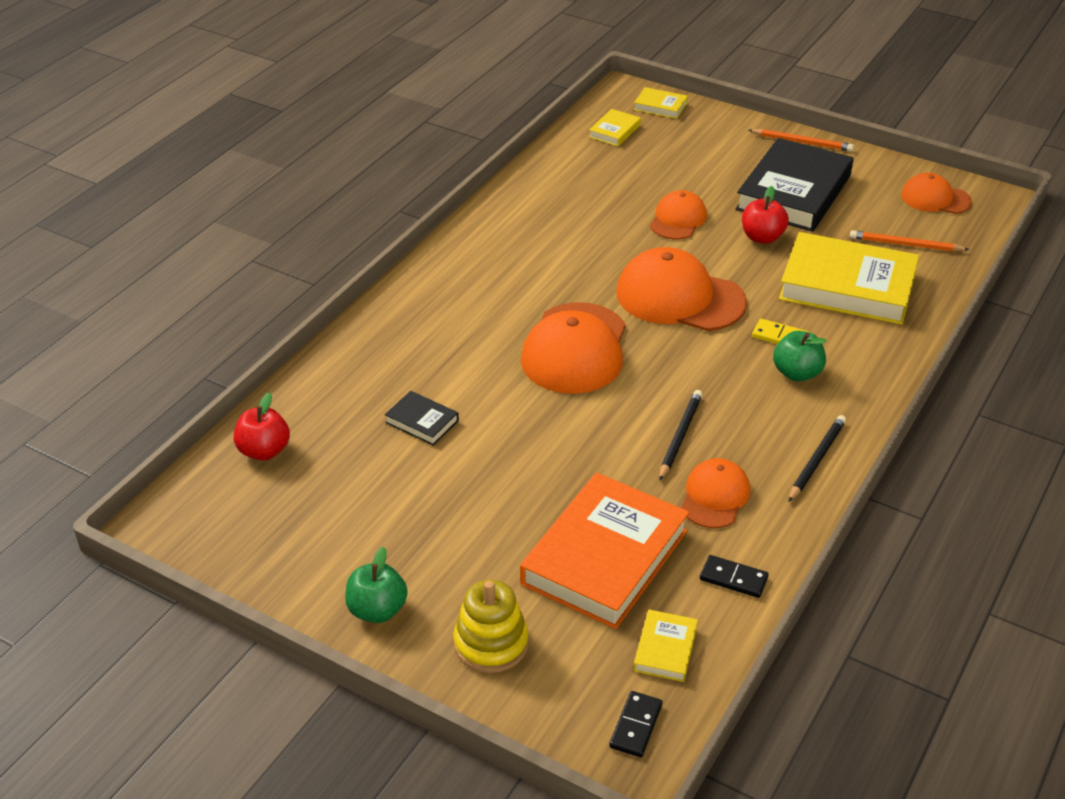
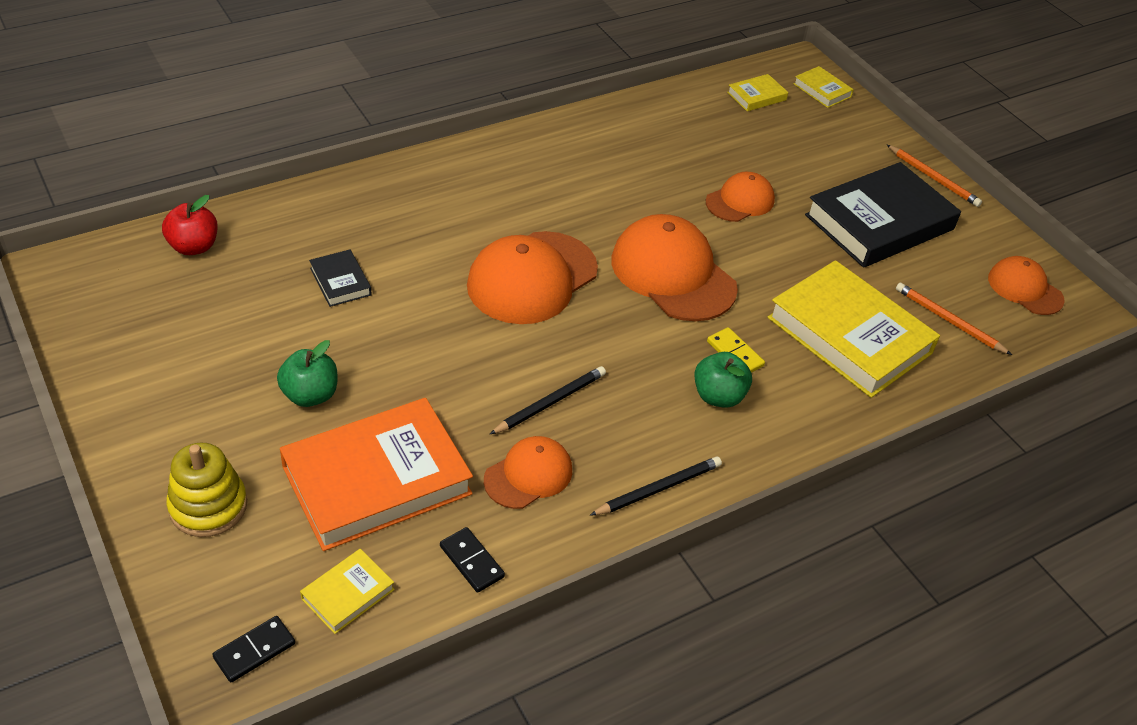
camera: 25 degrees right, 5 degrees up
(377, 610) = (148, 427): green apple -> green apple (310, 395)
(762, 237) = (807, 252): red apple -> none

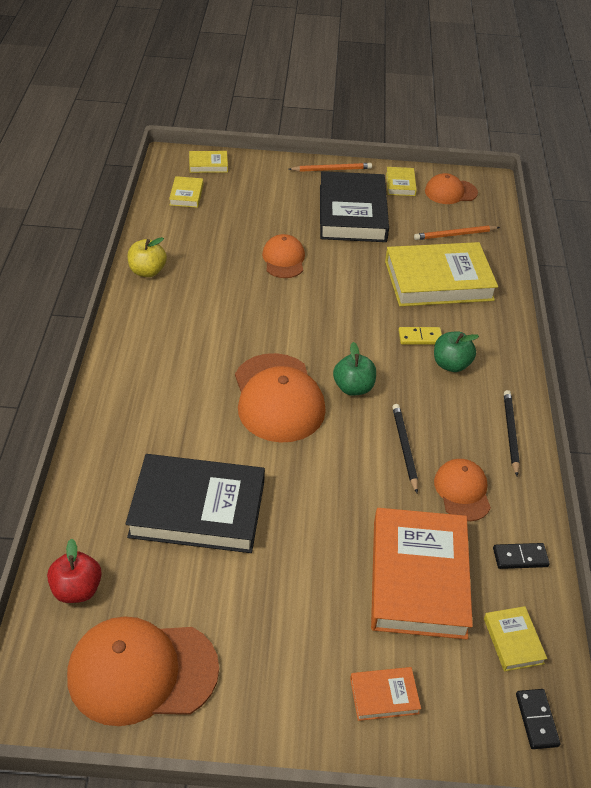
camera: 55 degrees left, 0 degrees up
(208, 506) = (384, 696): yellow stacking toy -> orange book
(310, 395) = (308, 581): green apple -> green apple (353, 388)
(340, 281) = (197, 509): black book -> black book, size x2.27
(616, 119) = (147, 271): none -> yellow apple
(673, 274) = (328, 327): orange cap -> orange cap (142, 672)
(981, 241) = (400, 184): none -> yellow book

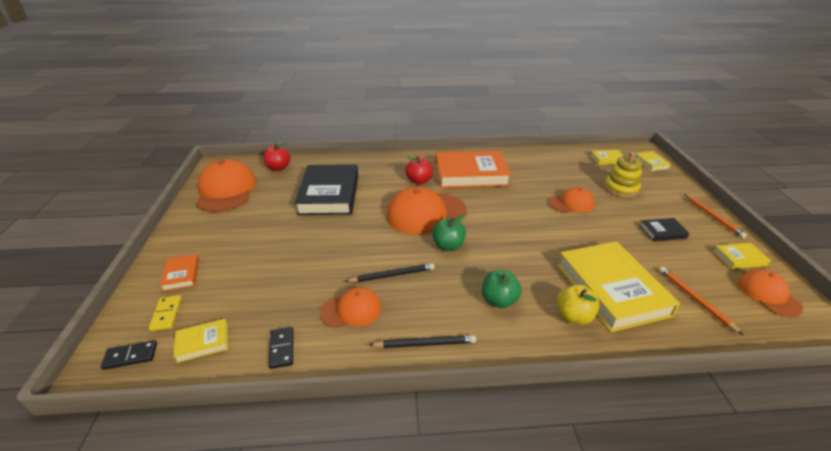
camera: 85 degrees right, 10 degrees down
(147, 271) = (518, 156): yellow apple -> yellow apple (573, 316)
(187, 393) = (419, 181): none -> red apple
(261, 209) = (621, 188): none -> yellow stacking toy
(352, 213) = (662, 232): black book -> black book, size x0.44
(418, 578) = (269, 287): orange book -> orange book (470, 174)
(420, 337) = (524, 279): yellow domino -> yellow domino (166, 314)

